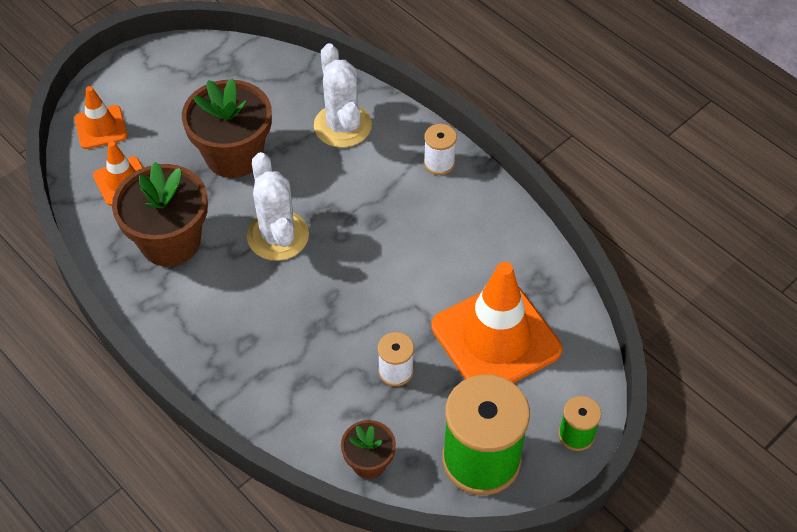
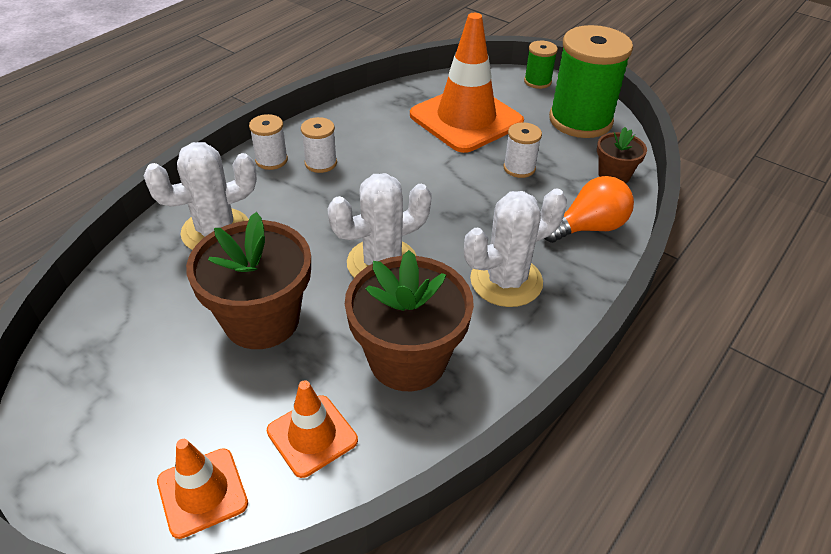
camera: 100 degrees left, 10 degrees down
(234, 323) = (506, 281): none -> white cactus
(289, 410) = (588, 228): none -> orange light bulb
(429, 200) = (321, 163): none -> white spool

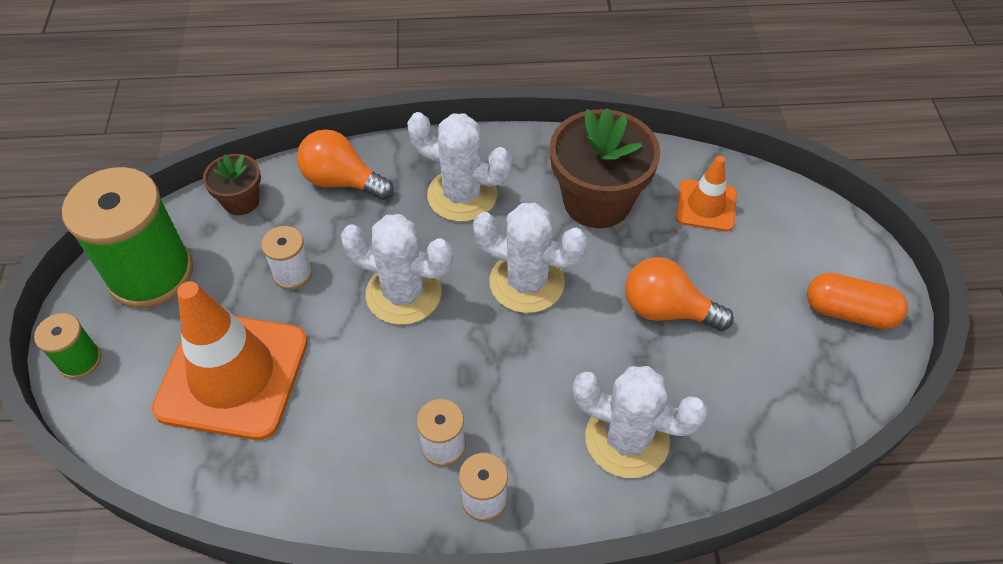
camera: 130 degrees left, 10 degrees up
(95, 438) = (849, 312): none -> orange capsule
(202, 492) = (798, 225): orange traffic cone -> none
(262, 320) = (667, 310): brown flower pot -> orange light bulb
(445, 203) = (403, 293): none -> white cactus

